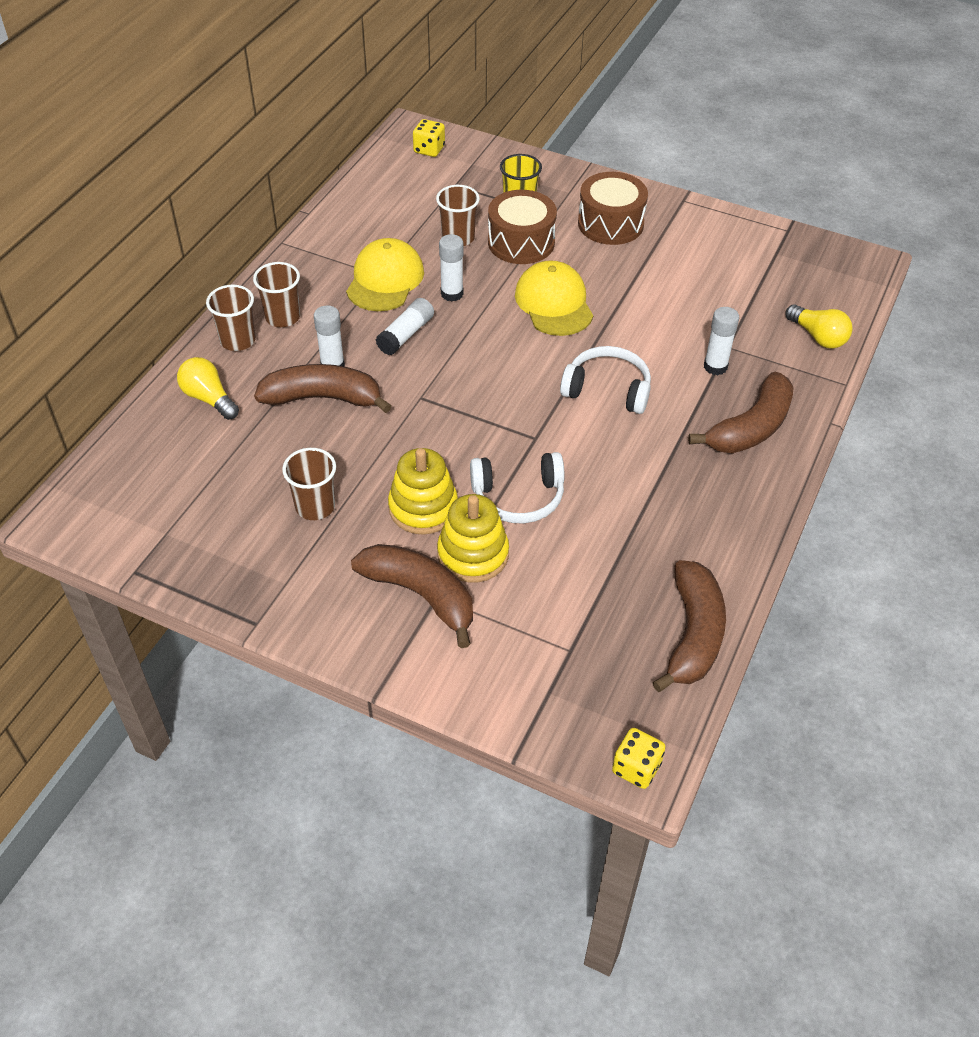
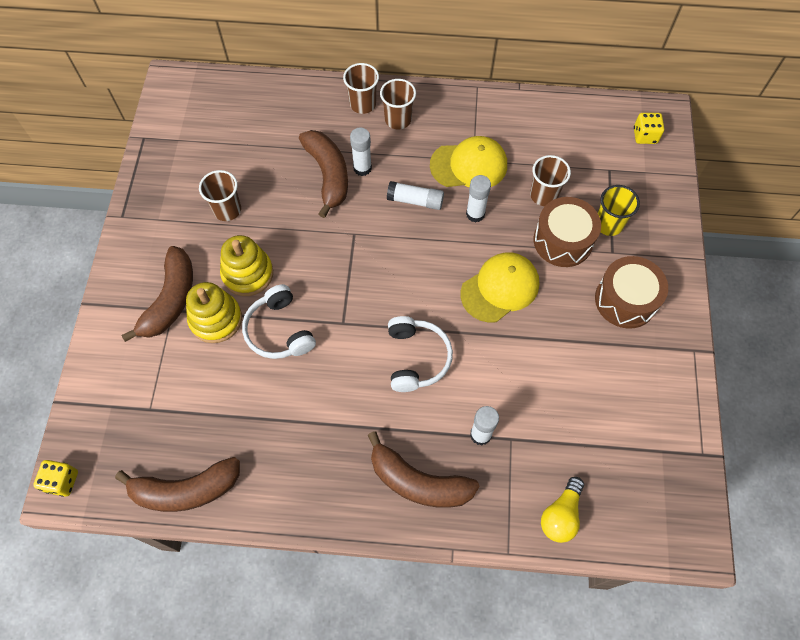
camera: 70 degrees right, 15 degrees up
(209, 398) = (301, 112): yellow light bulb -> none

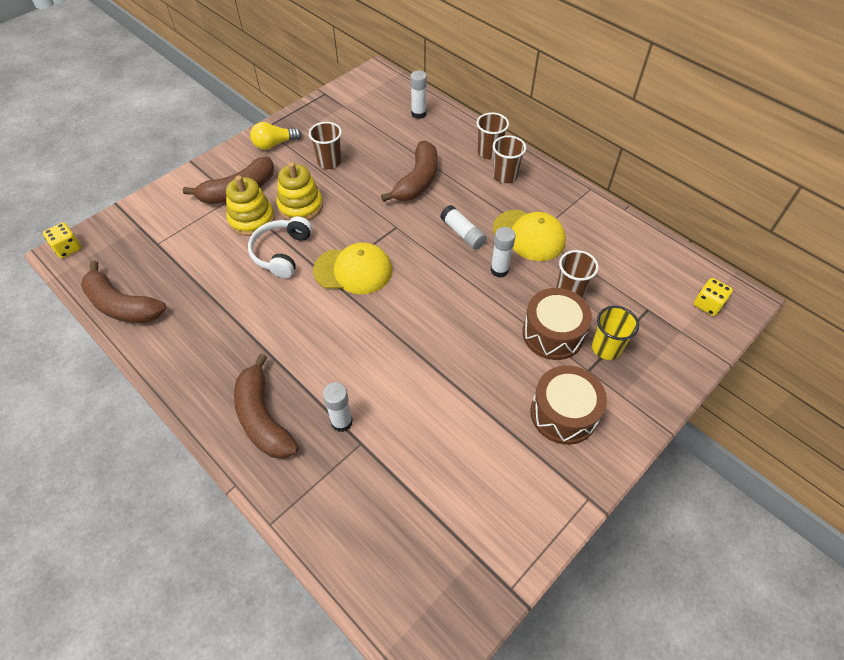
camera: 40 degrees right, 10 degrees down
(362, 168) = (446, 190): white glue stick -> white glue stick (418, 114)
(416, 358) = (352, 335): white headphones -> none
(500, 288) = (465, 332): yellow cap -> yellow cap (353, 270)
(561, 515) = (339, 531): yellow light bulb -> yellow light bulb (274, 144)

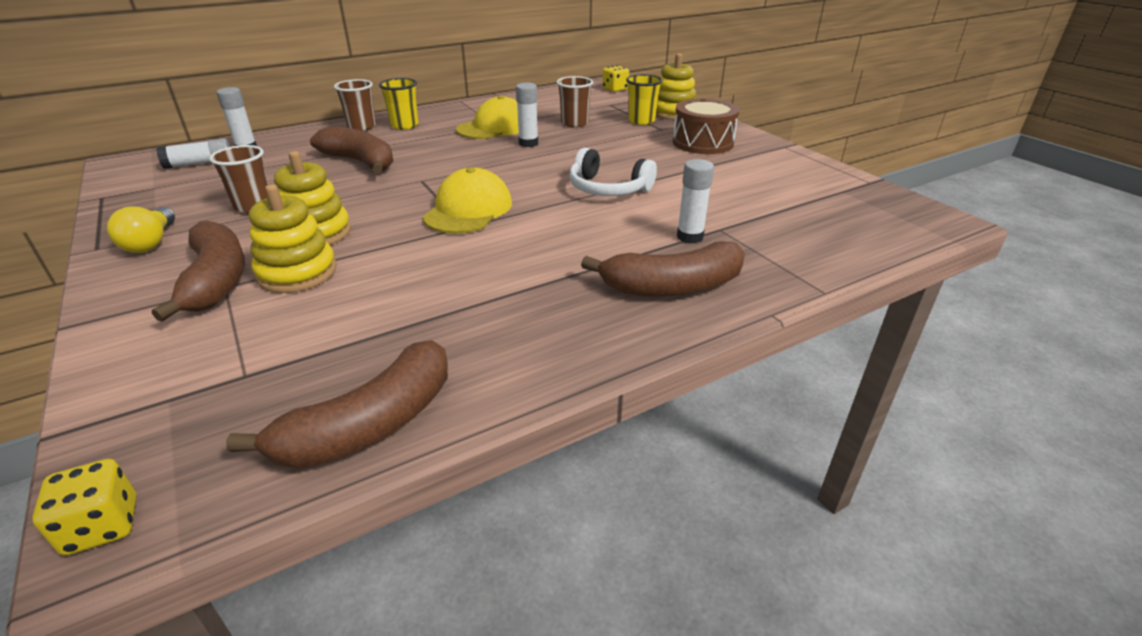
camera: 75 degrees left, 20 degrees down
(282, 253) = (392, 253): white headphones -> white headphones (608, 189)
(462, 233) = (465, 151): white glue stick -> white glue stick (200, 164)
(505, 176) = (404, 125): brown cup -> yellow cup
(553, 333) = (617, 135): brown drum -> none
(651, 374) = (673, 113): none -> yellow stacking toy

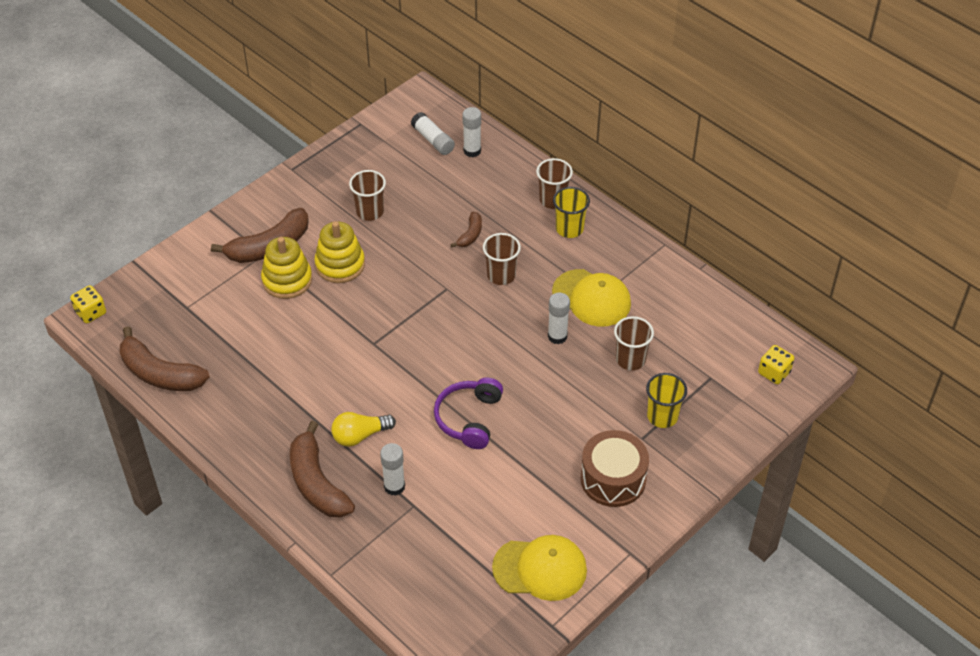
camera: 75 degrees right, 15 degrees up
(151, 243) = (305, 190): yellow light bulb -> yellow light bulb (360, 435)
(360, 162) = (470, 234): brown banana -> brown banana, size x0.50
(430, 155) = (501, 275): none -> brown cup
(468, 210) = (401, 337): yellow cap -> yellow cap (540, 569)
(608, 189) = (469, 418): white headphones -> purple headphones
(673, 113) = (704, 442): yellow stacking toy -> none

